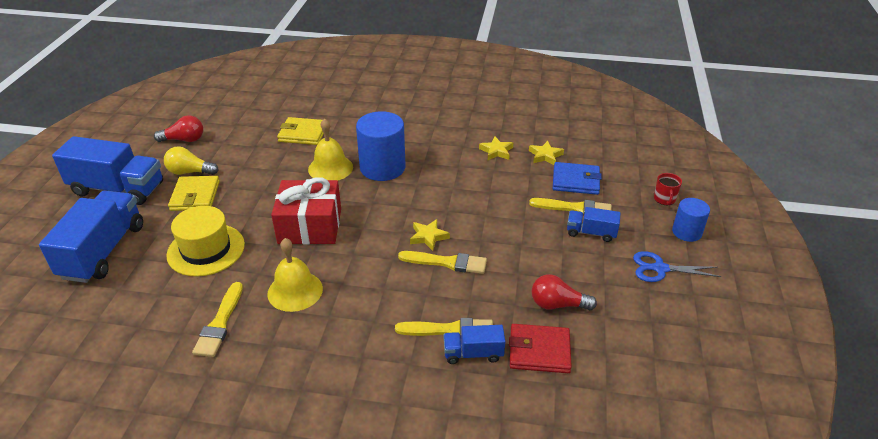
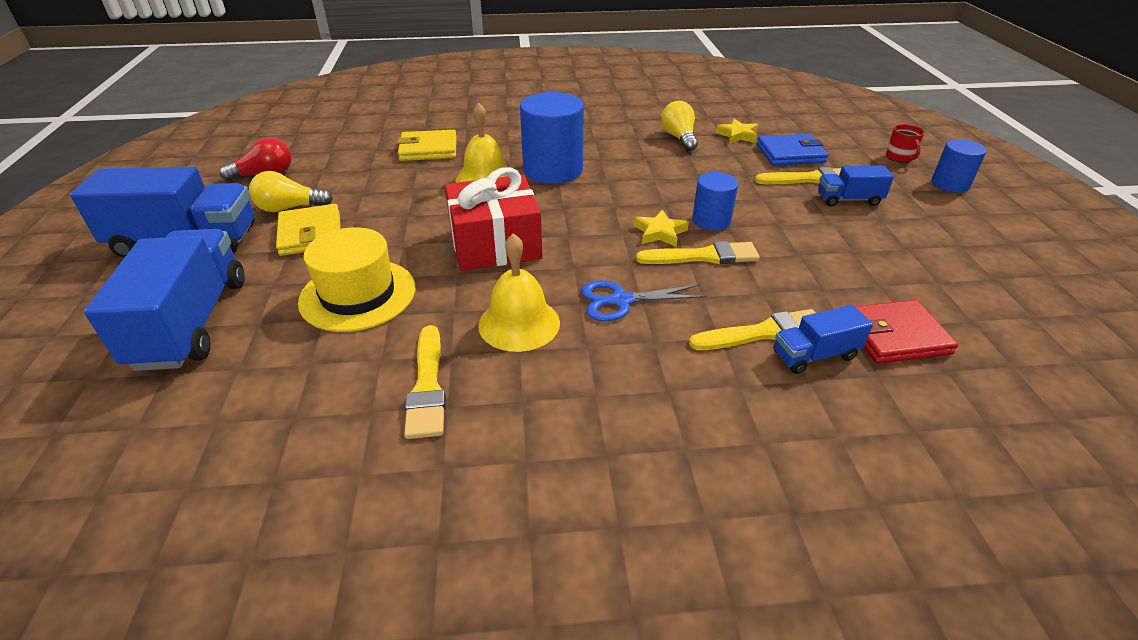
camera: 15 degrees left, 0 degrees up
(472, 233) = (711, 220): none -> blue cylinder
(496, 151) = (679, 138): yellow star -> yellow light bulb
(557, 304) = (873, 279): red light bulb -> none
(660, 268) = (954, 223): blue scissors -> blue scissors (621, 301)

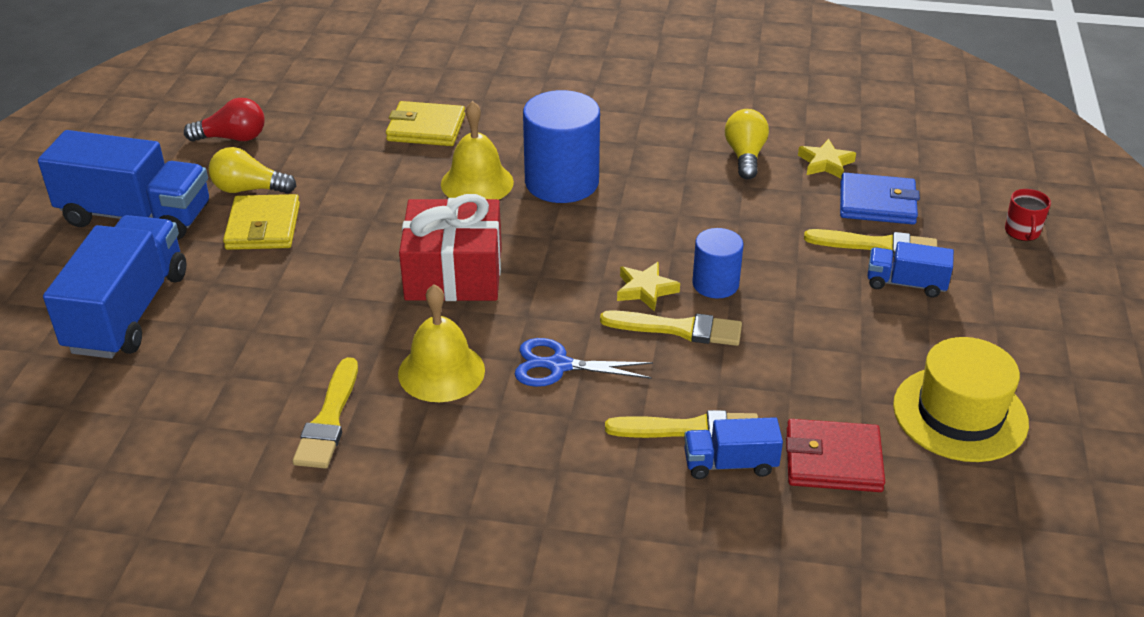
camera: 15 degrees right, 0 degrees up
(358, 295) = (292, 309): yellow hat -> yellow hat (960, 414)
(950, 184) = (1059, 282): blue cylinder -> none

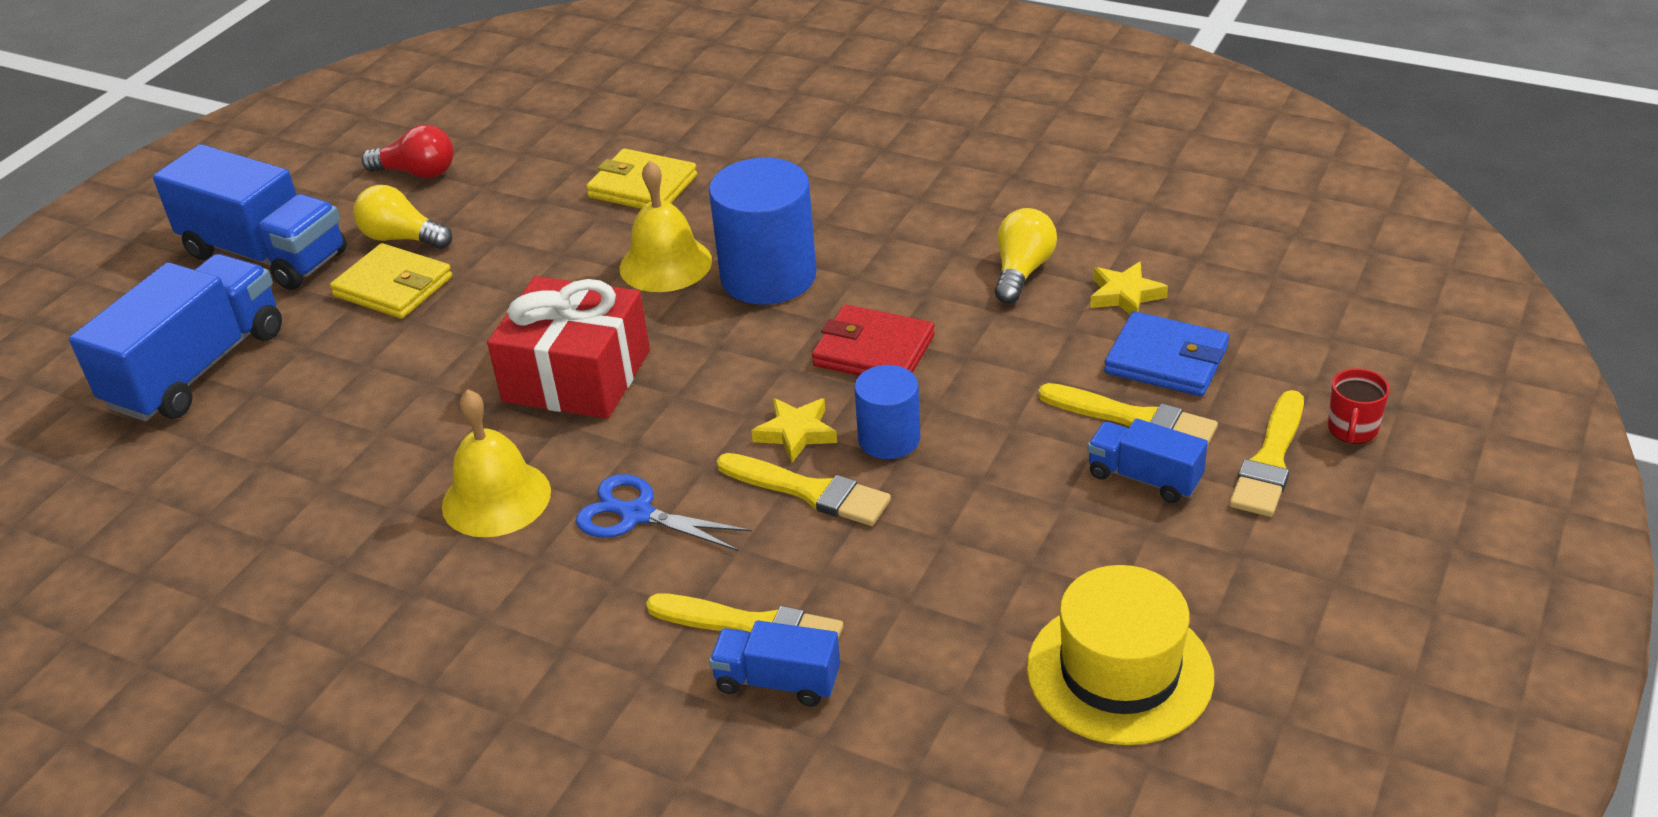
camera: 20 degrees right, 0 degrees up
(263, 227) = (393, 287): yellow wallet -> yellow wallet turned 75 degrees counterclockwise
(329, 419) = (340, 535): yellow brush -> yellow brush (1270, 460)
(833, 460) = (912, 702): red wallet -> red wallet (873, 351)

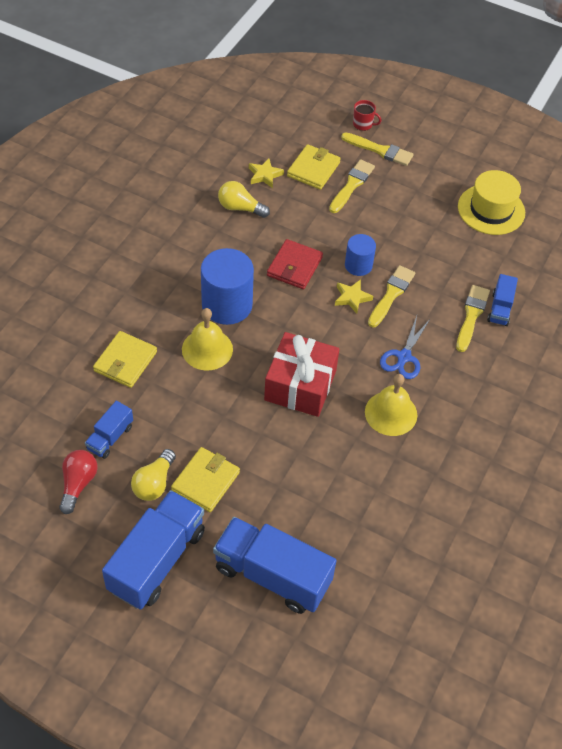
camera: 95 degrees left, 15 degrees up
(1144, 478) = (388, 187): blue truck -> blue truck (110, 437)
(1166, 360) = (313, 169): blue wallet -> yellow wallet

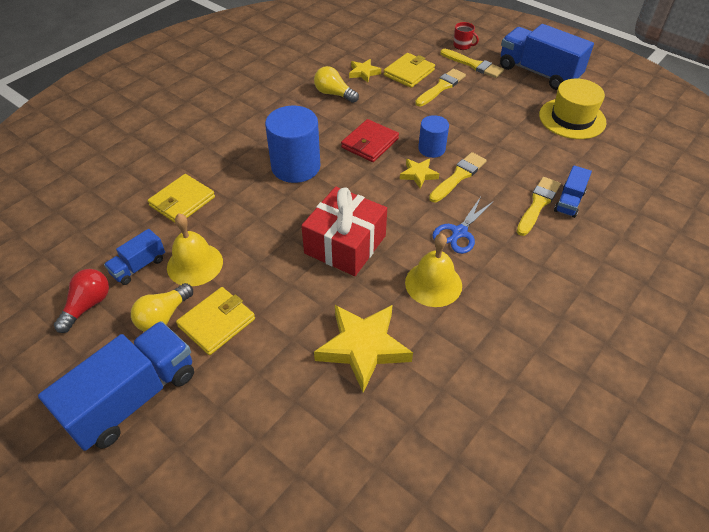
camera: 15 degrees right, 5 degrees down
(207, 349) = (263, 201): yellow bell -> yellow bell (195, 264)
(272, 575) = (253, 437): blue truck -> blue truck (538, 73)
(343, 483) = (363, 347): none -> yellow star

